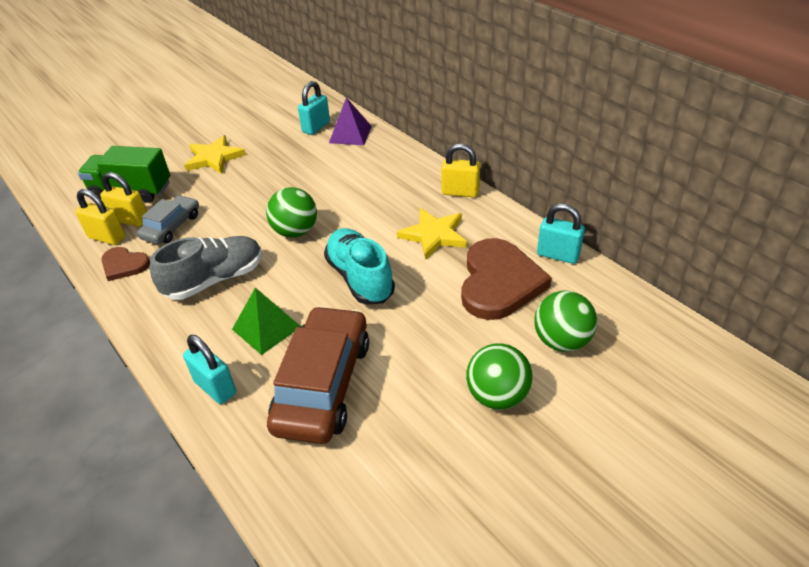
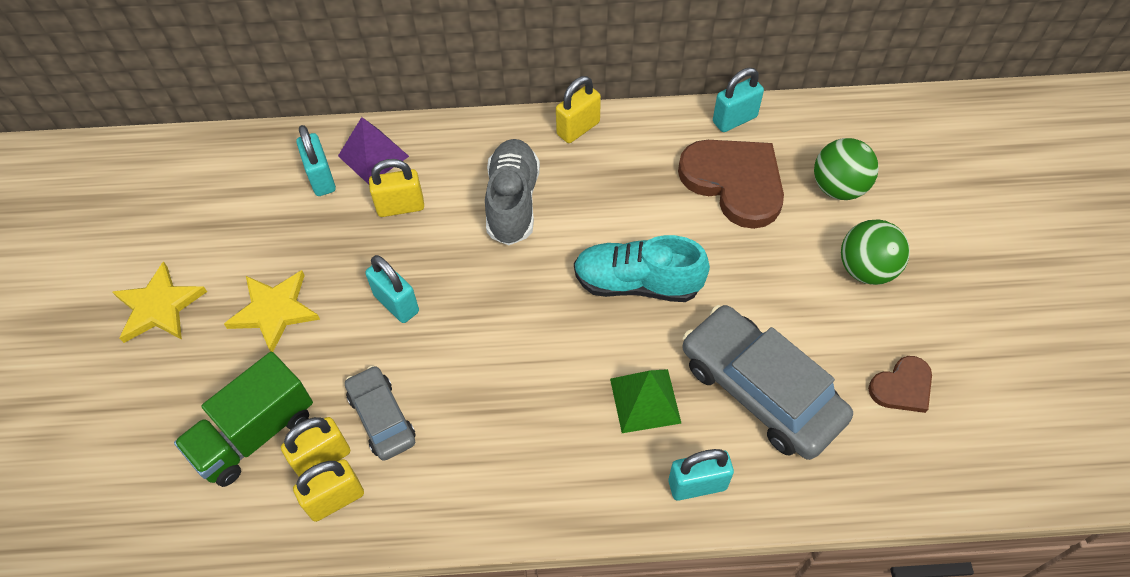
camera: 55 degrees left, 15 degrees up
(124, 265) = (413, 499): brown heart -> brown heart (902, 387)
(215, 280) = (526, 414): grey shoe -> grey shoe (513, 202)
(254, 193) = (396, 303): none -> turquoise padlock
(295, 231) = (510, 300): green ball -> none
(323, 384) = (760, 390): brown car -> grey car
(324, 160) = (400, 207): none -> yellow padlock
(434, 235) = (625, 188): yellow star -> yellow star (159, 307)

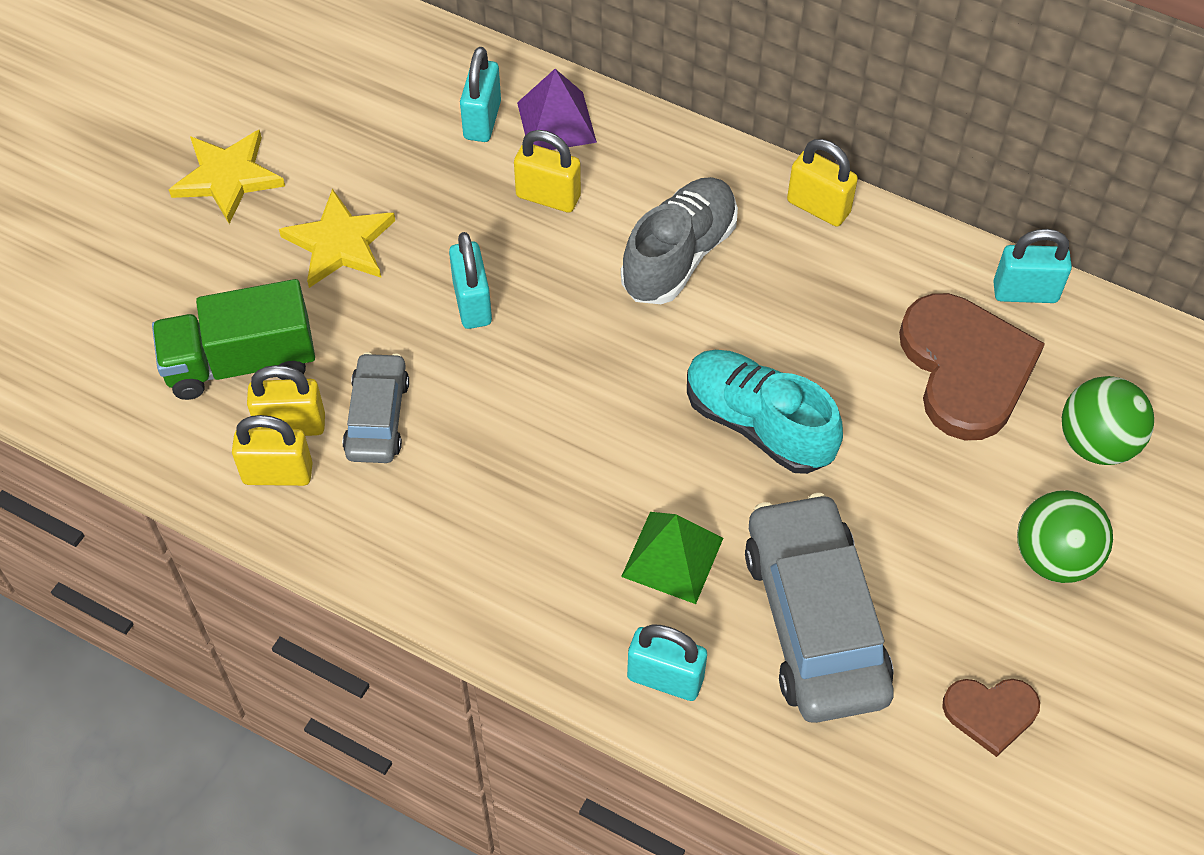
camera: 30 degrees right, 0 degrees up
(578, 128) = (818, 207): yellow padlock -> yellow padlock turned 45 degrees clockwise

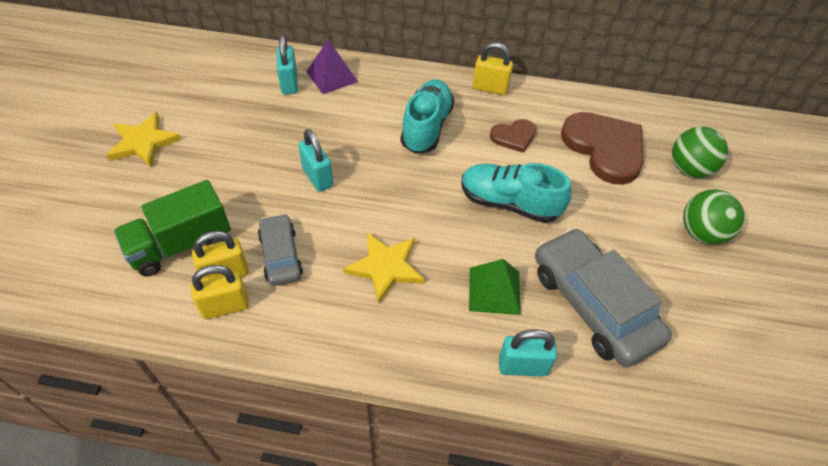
camera: 20 degrees left, 5 degrees down
(340, 243) = (225, 163): yellow star -> yellow star (385, 267)
(548, 197) = (341, 113): yellow padlock -> none
(679, 256) = (426, 127): grey shoe -> turquoise shoe
(990, 713) = (717, 330): brown heart -> brown heart (514, 136)
(1025, 292) = (614, 106): turquoise padlock -> none

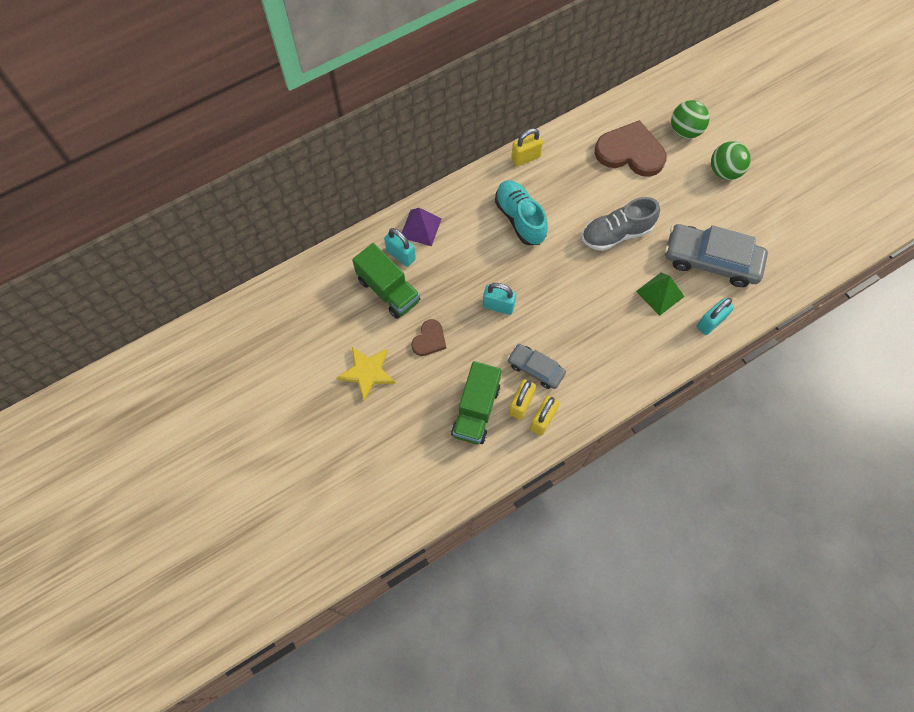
camera: 40 degrees left, 15 degrees up
(245, 99) = (388, 290): none -> green truck
(385, 267) = (595, 328): yellow star -> none
(509, 203) = (616, 233): turquoise shoe -> grey shoe
(514, 136) = (574, 184): brown heart -> brown heart (429, 339)

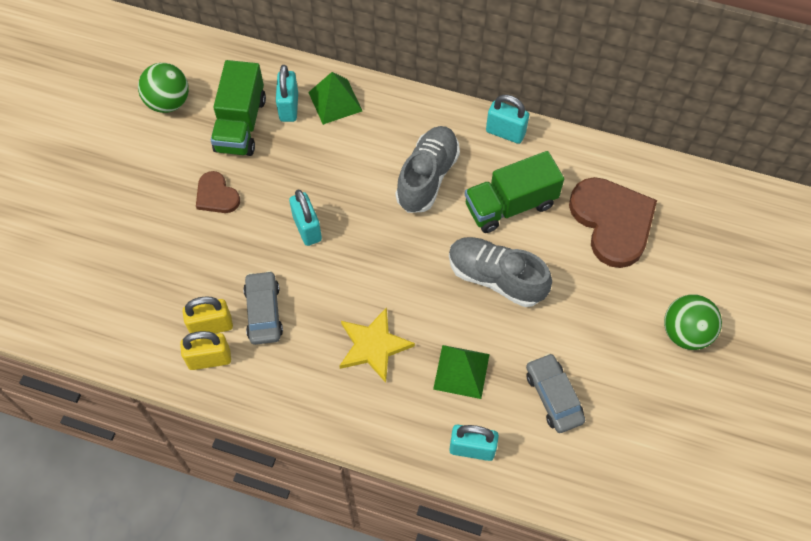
camera: 50 degrees right, 5 degrees down
(367, 372) = (137, 169): yellow star -> yellow star (373, 346)
(421, 227) = (335, 101): purple pyramid -> green pyramid
(429, 339) = (216, 195): brown heart -> brown heart turned 60 degrees clockwise
(476, 410) = (171, 290): green truck -> green truck (510, 205)
(520, 218) = (427, 177): turquoise shoe -> grey shoe
(525, 158) = (505, 132): yellow padlock -> turquoise padlock
(685, 131) = (697, 256): green ball -> green ball (168, 102)
(711, 260) = (553, 396): grey car -> grey car, size x0.56

